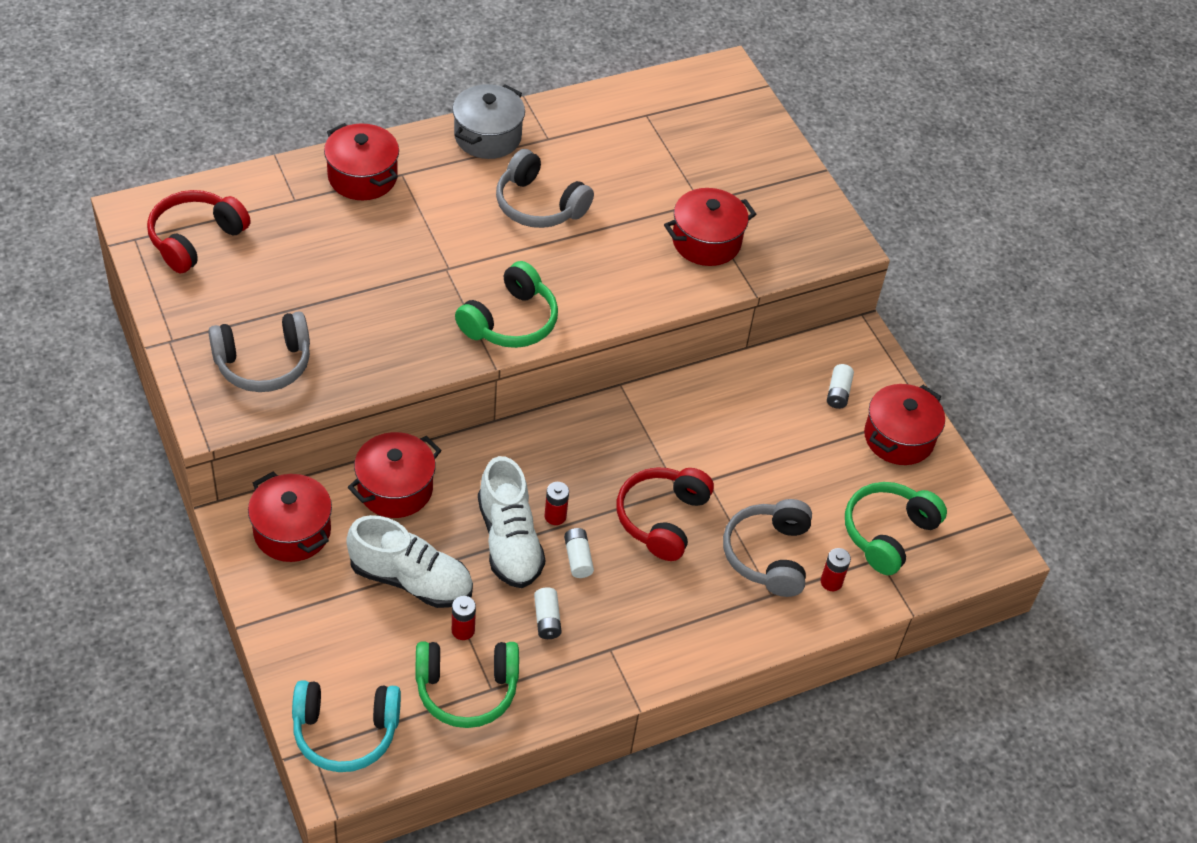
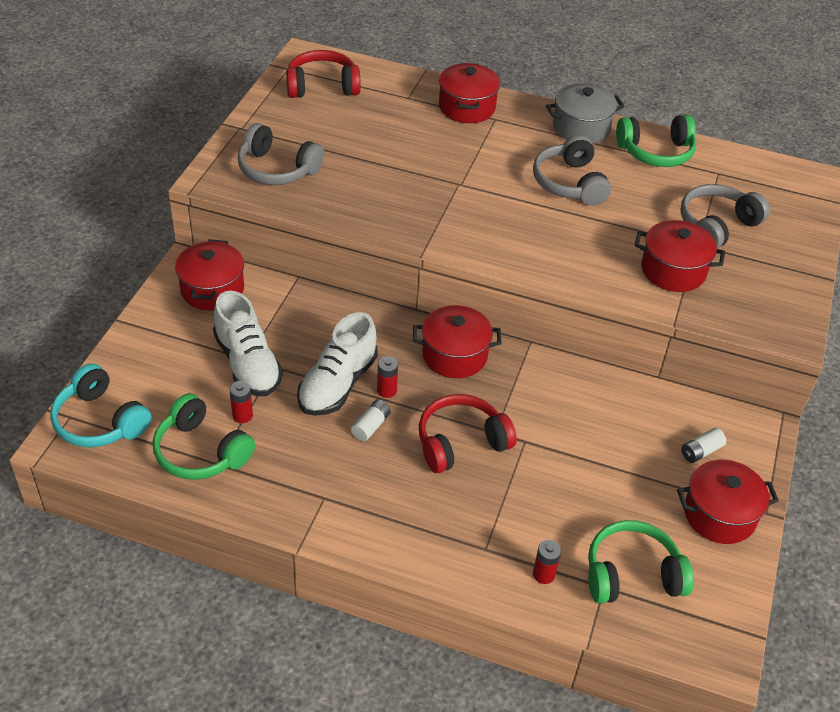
camera: 45 degrees right, 5 degrees down
(395, 488) = (303, 306): red pot -> red pot (454, 355)
(510, 321) = (465, 236): green headphones -> green headphones (656, 152)
(547, 619) = (304, 448): white battery -> none
(768, 555) = (514, 521): grey headphones -> grey headphones (716, 225)

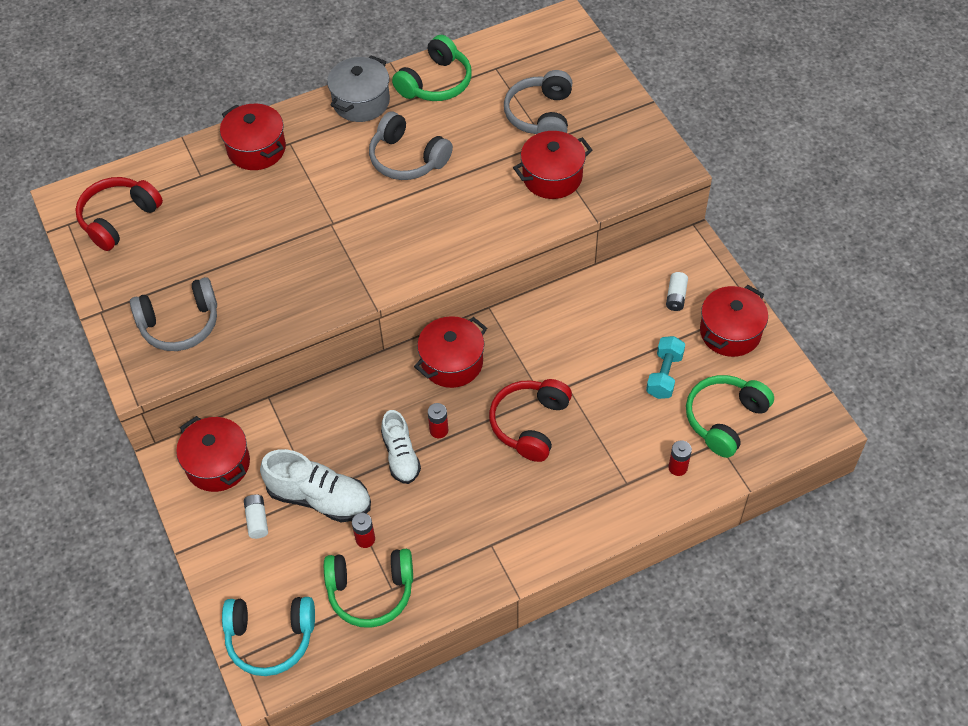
camera: 40 degrees left, 10 degrees up
(338, 384) = (401, 456): white shoe -> white shoe, size x0.66
(371, 426) = (460, 466): white battery -> white battery (257, 520)
(618, 498) = (664, 375): none -> turquoise dumbbell

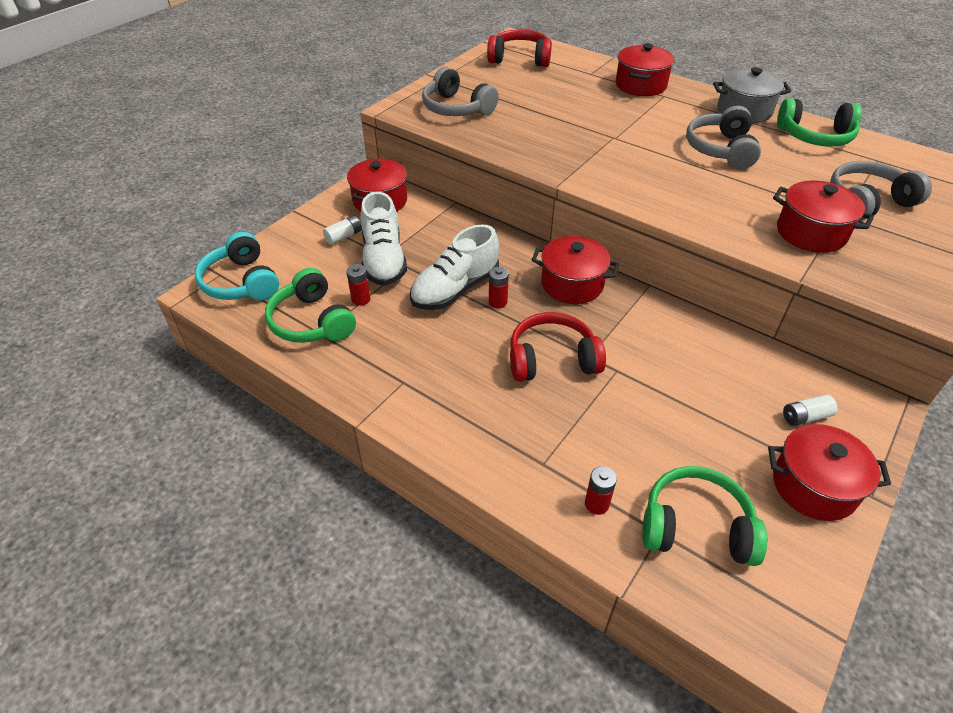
camera: 60 degrees right, 10 degrees down
(401, 456) = (455, 289): white shoe -> white shoe, size x1.51
(664, 375) = (701, 445): turquoise dumbbell -> none

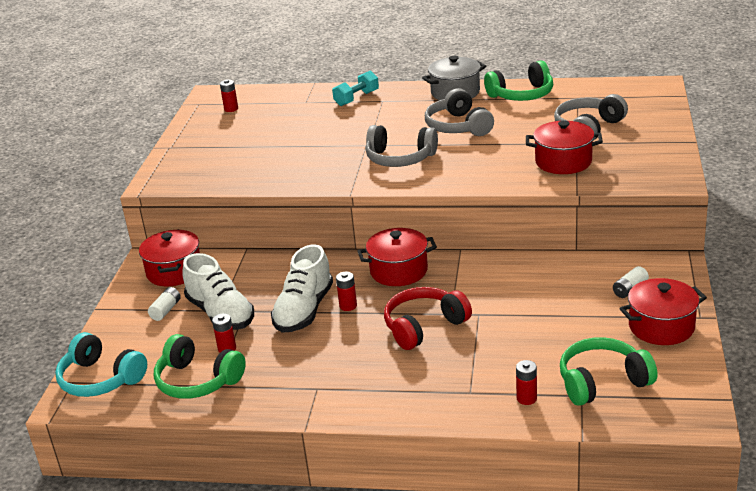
camera: 25 degrees left, 15 degrees down
(456, 108) = (210, 166): grey headphones -> grey headphones (400, 158)
(520, 59) = (231, 109): red headphones -> red battery
(640, 85) = (356, 98): red pot -> turquoise dumbbell

